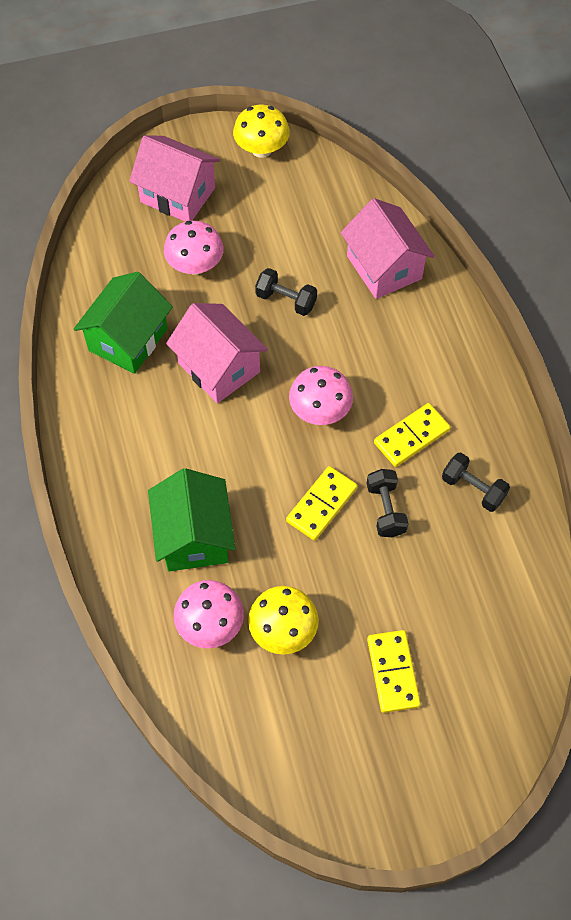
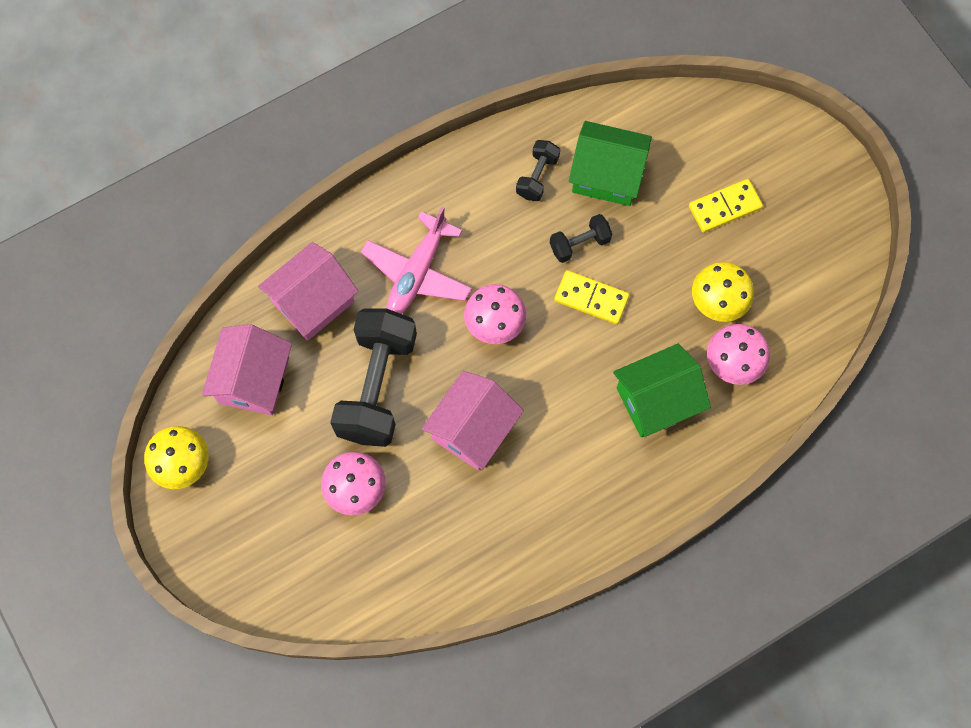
camera: 105 degrees left, 10 degrees up
(128, 339) = (464, 528): green house -> green house (606, 175)
(178, 195) = (266, 535): pink house -> pink house (254, 380)
(286, 300) = (377, 386): black dumbbell -> black dumbbell, size x2.11
(392, 357) = (417, 272): none -> pink plane
(411, 437) = (499, 237): yellow domino -> none

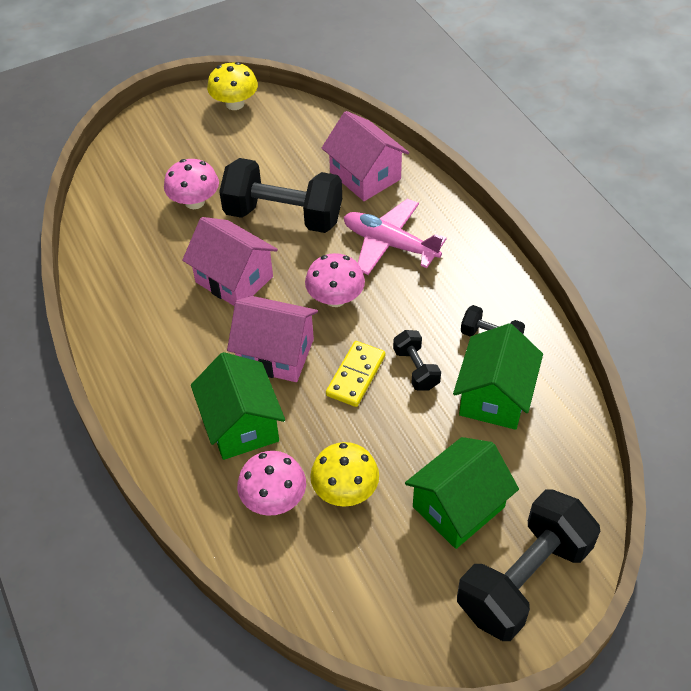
camera: 95 degrees right, 20 degrees down
(254, 380) = (298, 141): pink house -> pink house (276, 354)
(724, 207) = (458, 507): yellow domino -> green house
(785, 158) = (523, 579): none -> black dumbbell

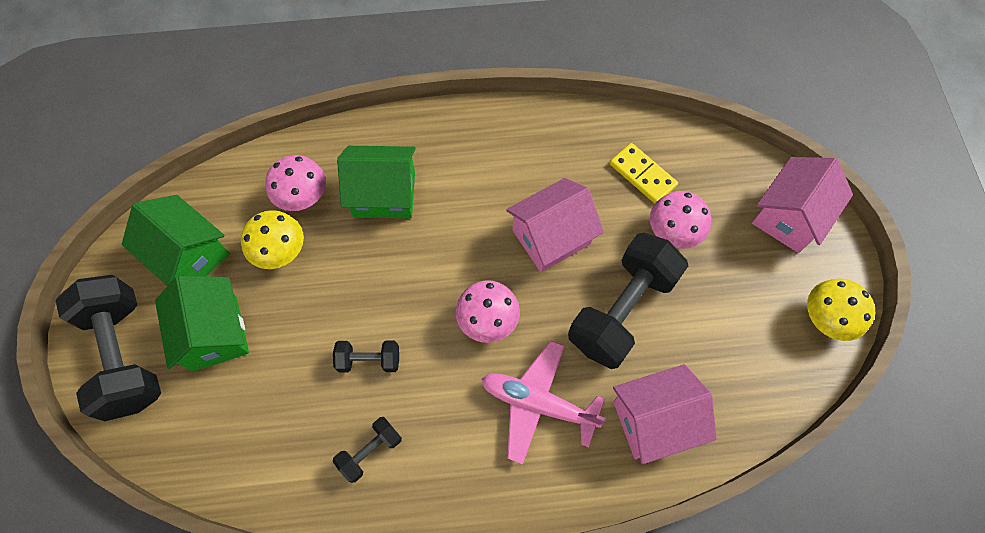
camera: 110 degrees right, 15 degrees up
(276, 354) = (445, 244): pink house -> pink house (789, 217)
(356, 375) = (388, 303): yellow domino -> yellow domino (642, 175)
(390, 244) = (538, 403): pink plane -> pink plane turned 120 degrees counterclockwise
(494, 396) = (302, 419): green house -> green house (189, 255)

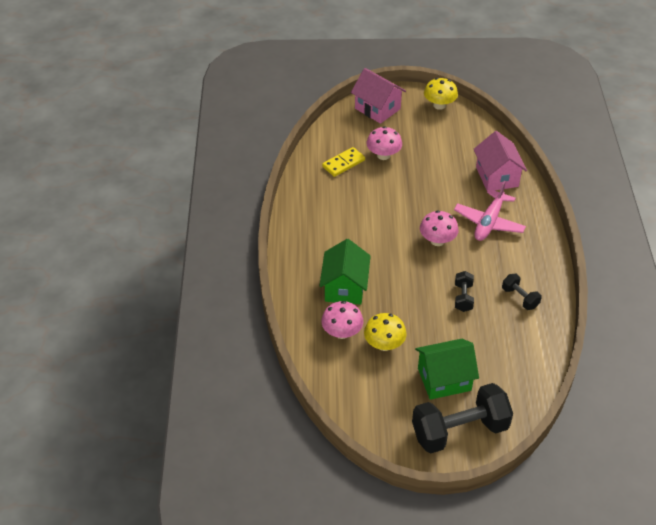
camera: 85 degrees left, 20 degrees down
(189, 255) = (384, 397): green house -> none
(551, 237) = (383, 208): pink house -> none
(621, 310) = (432, 182): black dumbbell -> none

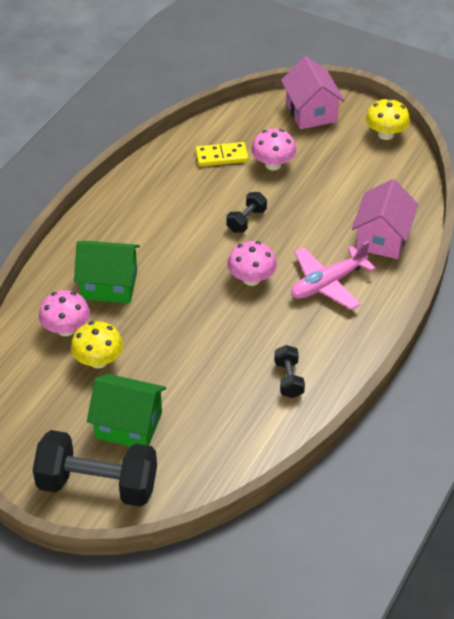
camera: 30 degrees right, 0 degrees up
(345, 287) = (109, 285): green house -> green house turned 60 degrees clockwise
(463, 297) = (225, 351): black dumbbell -> black dumbbell (246, 220)

